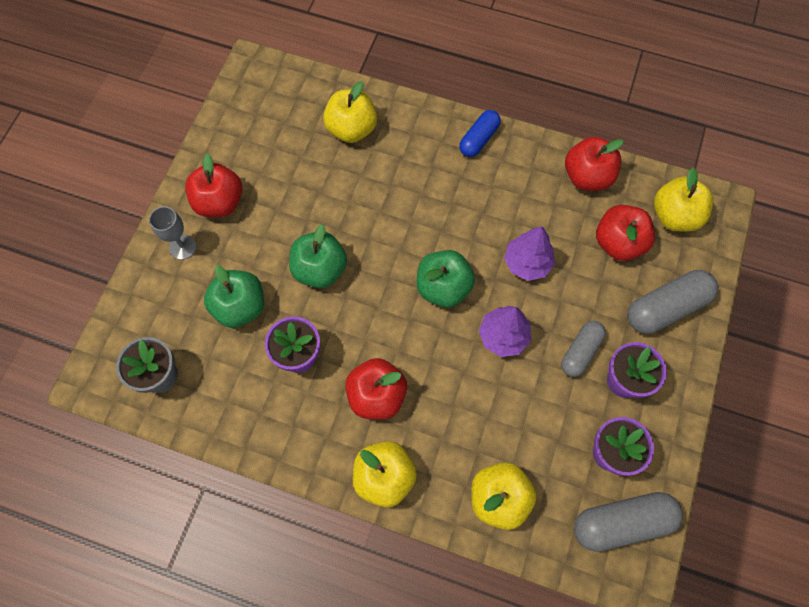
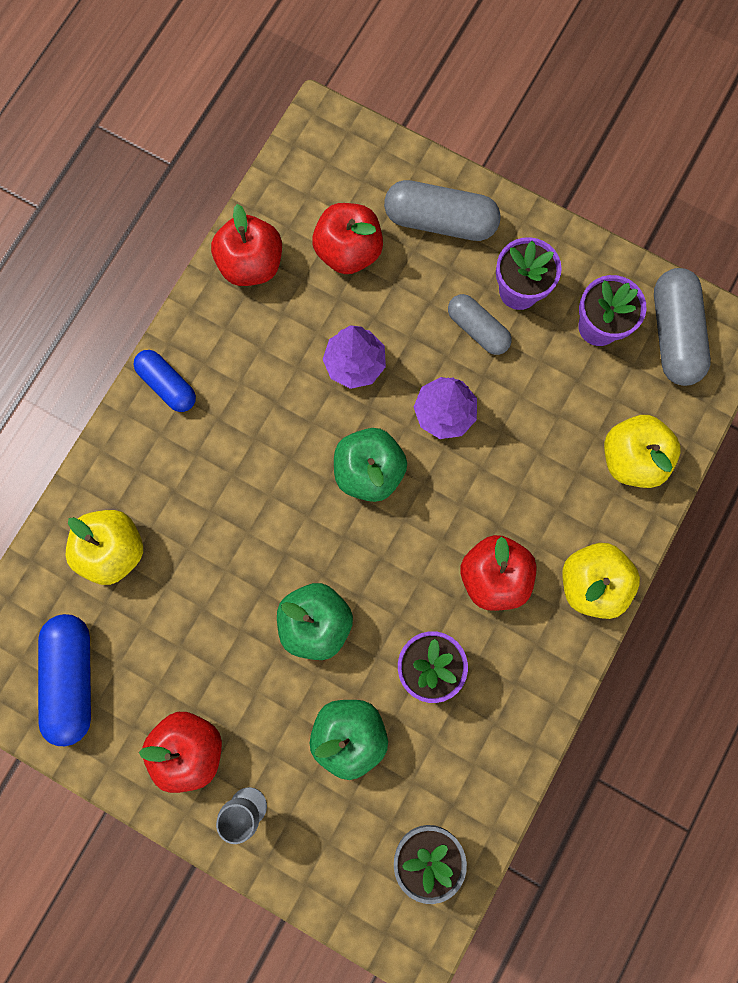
camera: 80 degrees left, 10 degrees up
(259, 122) = (72, 678): none -> blue capsule
(666, 308) = (440, 221): grey capsule -> grey capsule turned 60 degrees counterclockwise
(674, 216) = (325, 178): yellow apple -> none

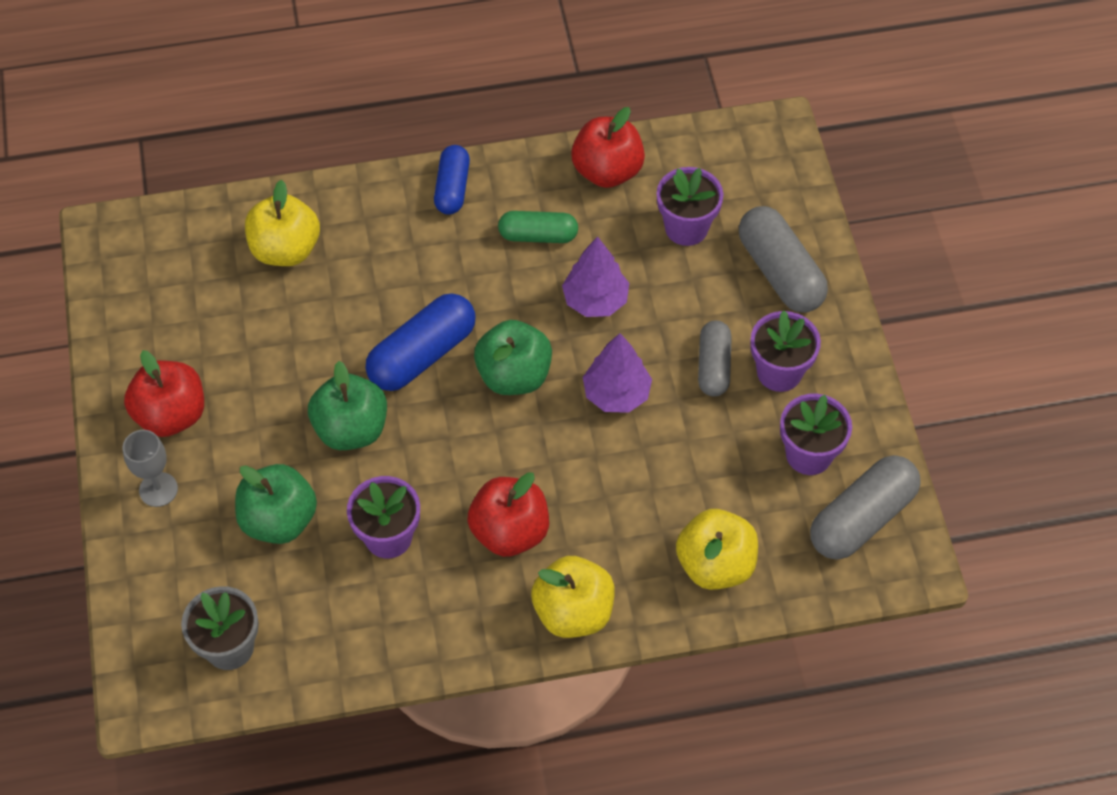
camera: 50 degrees right, 20 degrees down
(72, 678) = (159, 296): blue capsule -> blue capsule (422, 354)
(264, 358) = (538, 235): none -> green capsule
(348, 251) = (686, 228): red apple -> purple flower pot

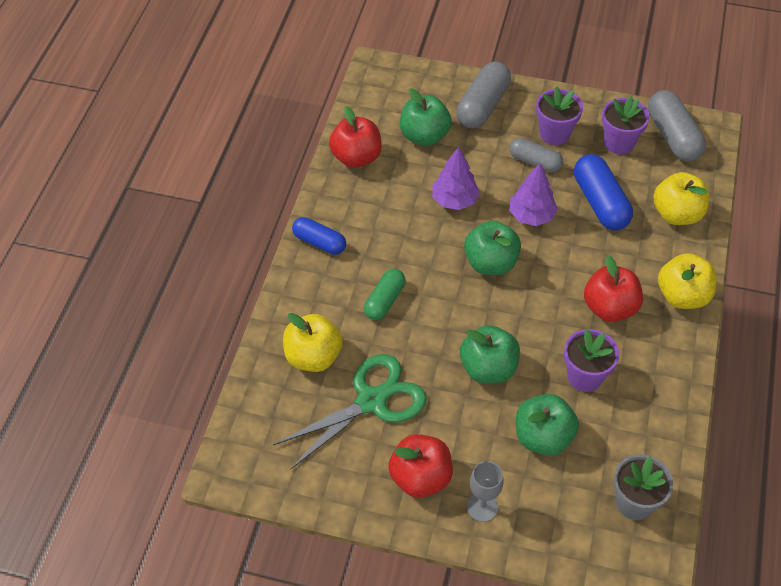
camera: 65 degrees left, 5 degrees down
(251, 328) = (371, 401): none -> green scissors
(422, 354) = (448, 307): blue capsule -> blue capsule (600, 202)
(538, 235) = (386, 211): green capsule -> green capsule (385, 301)
(686, 228) = (424, 136): purple flower pot -> green apple
(780, 272) = (482, 106): grey capsule -> grey capsule turned 60 degrees counterclockwise

